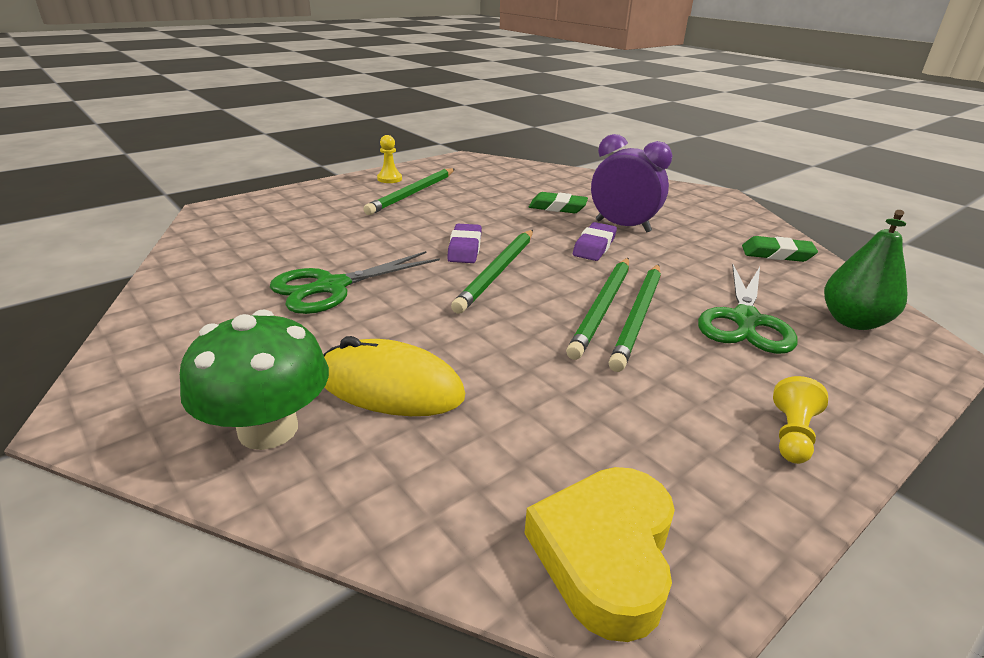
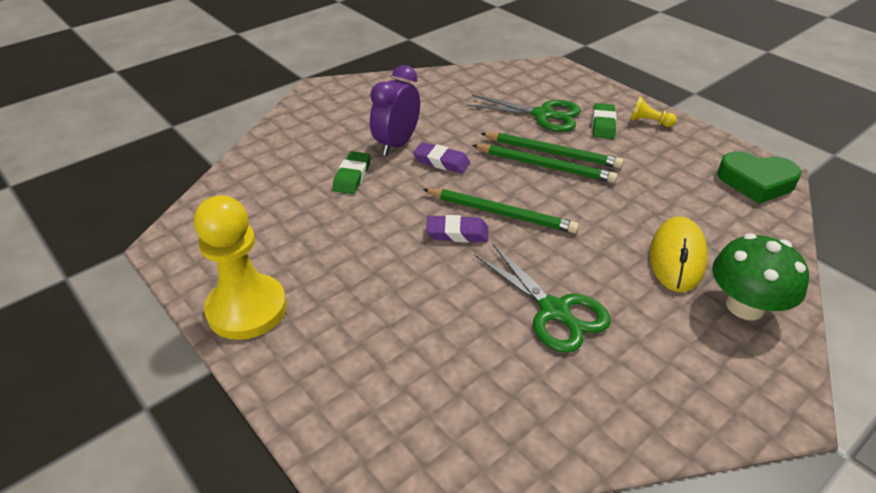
camera: 90 degrees left, 10 degrees up
(389, 179) = (247, 309): yellow pawn -> yellow pawn, size x2.35
(413, 194) = (307, 281): green pencil -> none
(605, 554) = (756, 182): yellow heart -> green heart
(777, 254) = (443, 86): green eraser -> green eraser (603, 124)
(853, 321) = (532, 81): green pear -> none

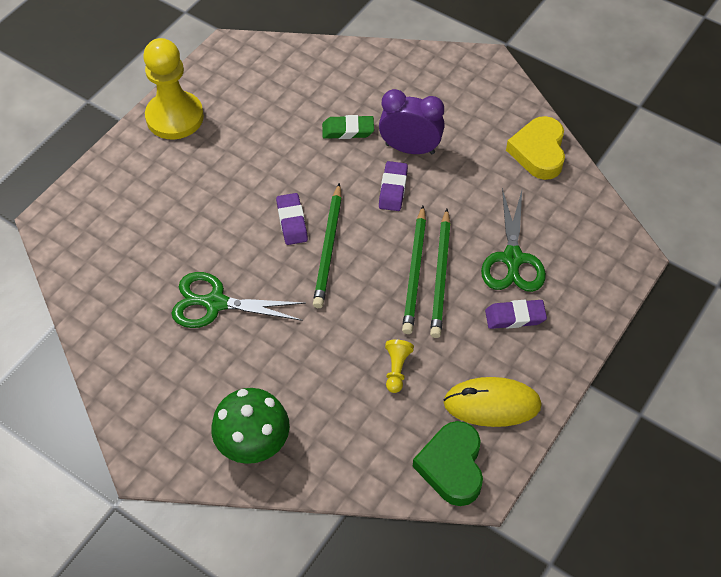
camera: 75 degrees right, 15 degrees up
(434, 83) = (538, 152): none -> yellow heart
(555, 311) = (215, 303): green scissors -> green scissors turned 60 degrees clockwise
(603, 124) = (515, 317): green eraser -> purple eraser
(649, 122) = (539, 362): yellow pawn -> yellow pawn (396, 369)
(677, 257) = (305, 390): yellow mouse -> yellow mouse (492, 404)

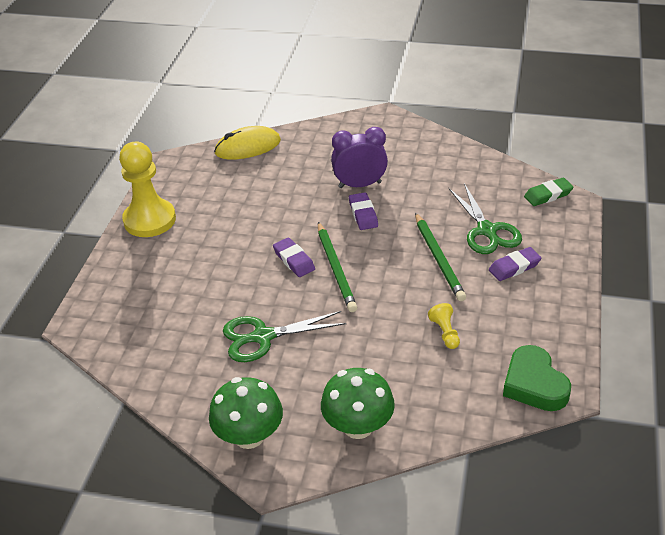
camera: 20 degrees left, 15 degrees down
(147, 411) = (249, 436): none -> green mushroom
(348, 130) = (302, 187): green eraser -> green eraser (548, 195)
(415, 272) = (416, 263): green pencil -> none
(492, 404) = (536, 330): yellow mouse -> yellow mouse (248, 147)
(538, 152) = (460, 158): yellow heart -> none

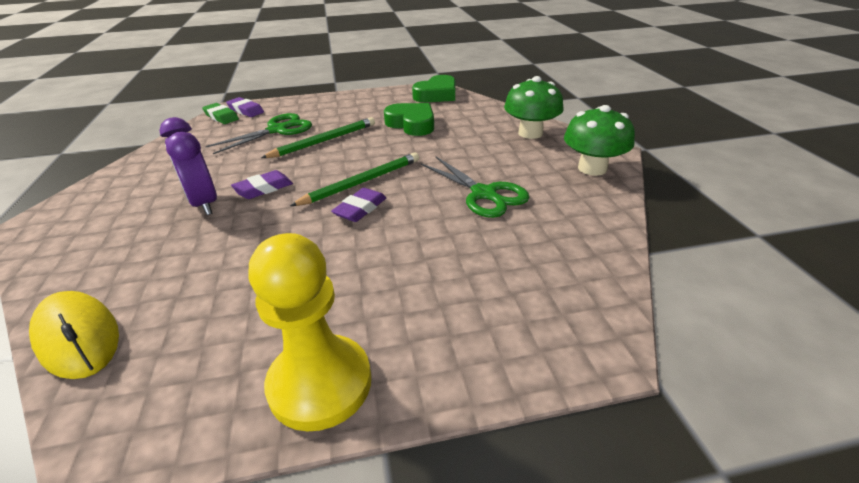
camera: 115 degrees left, 5 degrees down
(445, 332) = (412, 124): yellow pawn -> green heart
(514, 267) = (322, 115): purple eraser -> purple eraser (246, 110)

